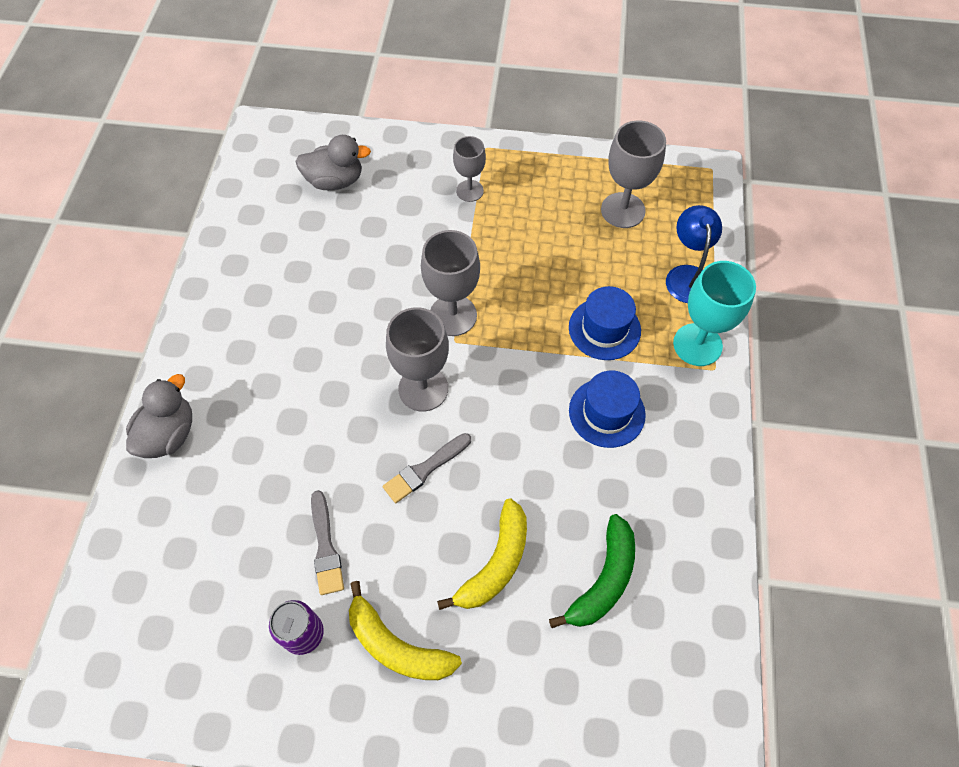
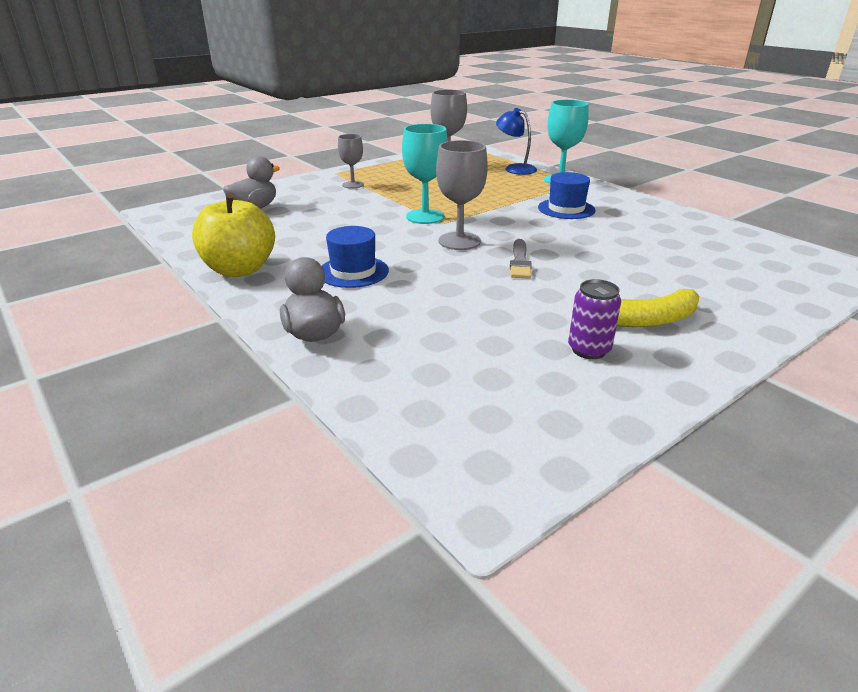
camera: 45 degrees left, 30 degrees down
(217, 293) = (240, 269): none -> yellow apple
(325, 547) = (526, 313): grey brush -> none
(453, 315) = (425, 216): grey goblet -> turquoise goblet
(495, 563) = (624, 268): yellow banana -> none
(603, 580) = (678, 247): green banana -> none
(604, 329) = (511, 191): blue hat -> blue hat (353, 272)

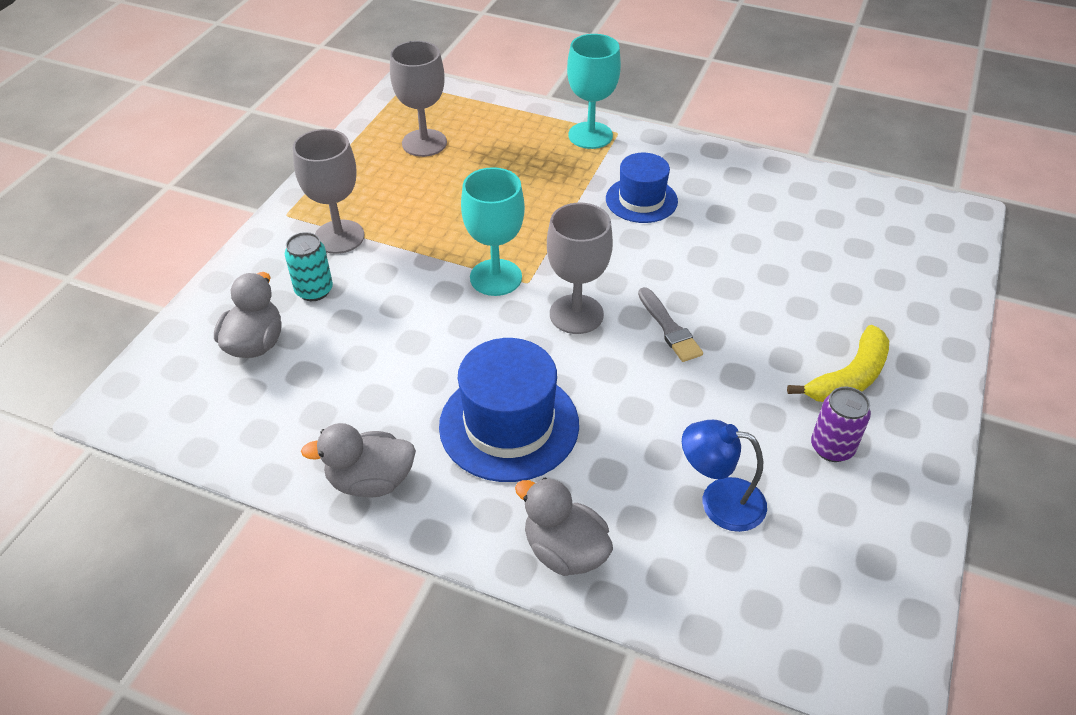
camera: 30 degrees left, 15 degrees up
(240, 269) = (370, 481): yellow apple -> grey duck
(312, 198) = (314, 290): none -> turquoise can
(353, 185) = (339, 237): grey goblet -> grey goblet, size x1.58
(353, 272) = (509, 425): blue hat -> blue hat, size x1.55
(515, 168) = (516, 124): blue lamp -> blue lamp (719, 501)

